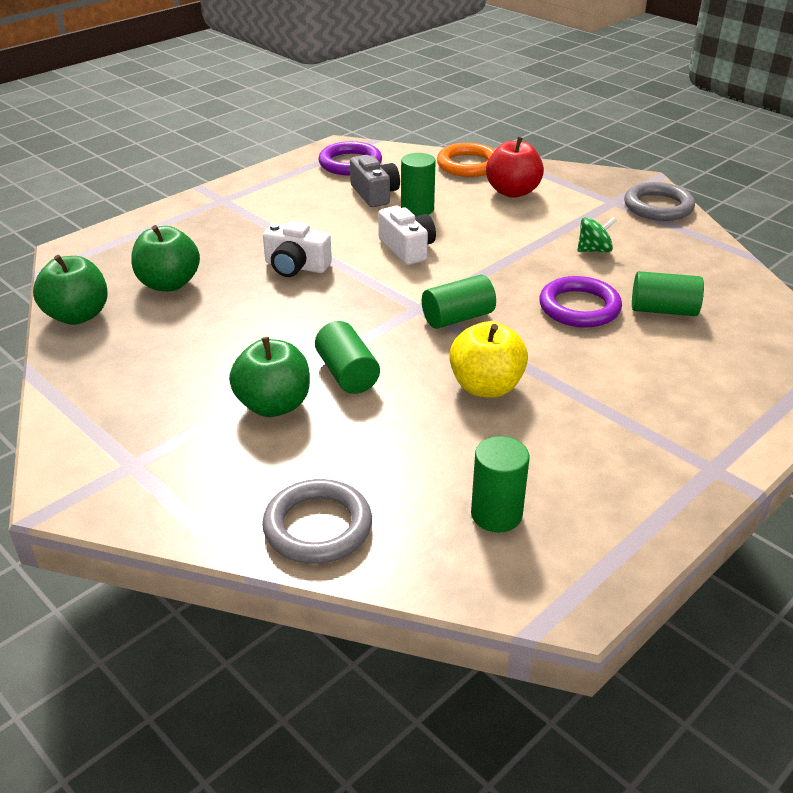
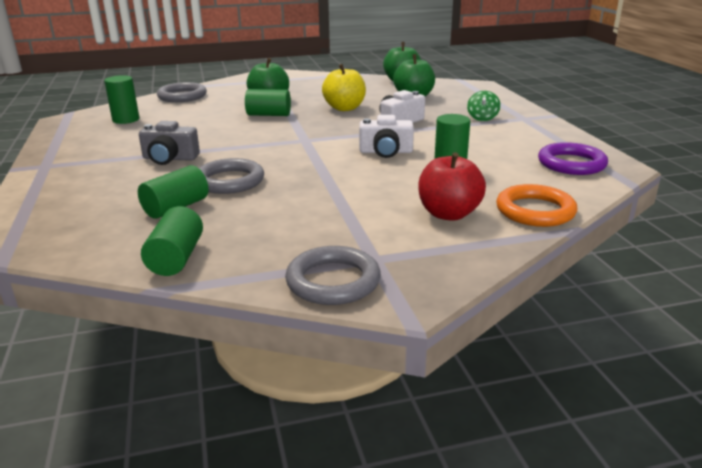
camera: 120 degrees right, 10 degrees down
(374, 194) = (494, 160): grey camera -> grey camera (170, 158)
(457, 318) = (277, 146): green cylinder -> green cylinder (176, 258)
(486, 387) = (204, 137): yellow apple -> yellow apple (344, 108)
(579, 307) = (229, 181): purple ring -> grey ring
(594, 250) = (294, 213): green spinning top -> green spinning top (482, 118)

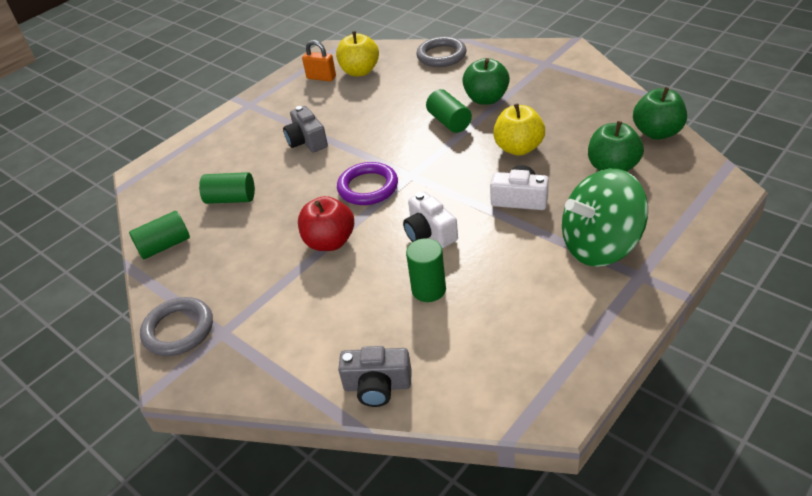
camera: 60 degrees right, 15 degrees up
(92, 132) = (321, 77): none -> orange padlock
(126, 120) = (360, 71): green cylinder -> yellow apple
(229, 181) = (292, 192): grey ring -> none
(448, 214) = (327, 335): red apple -> red apple (330, 242)
(482, 118) = (600, 246): green spinning top -> green spinning top, size x2.34
(535, 211) = (377, 386): orange ring -> grey camera
(571, 164) = (526, 368): purple ring -> purple ring (368, 187)

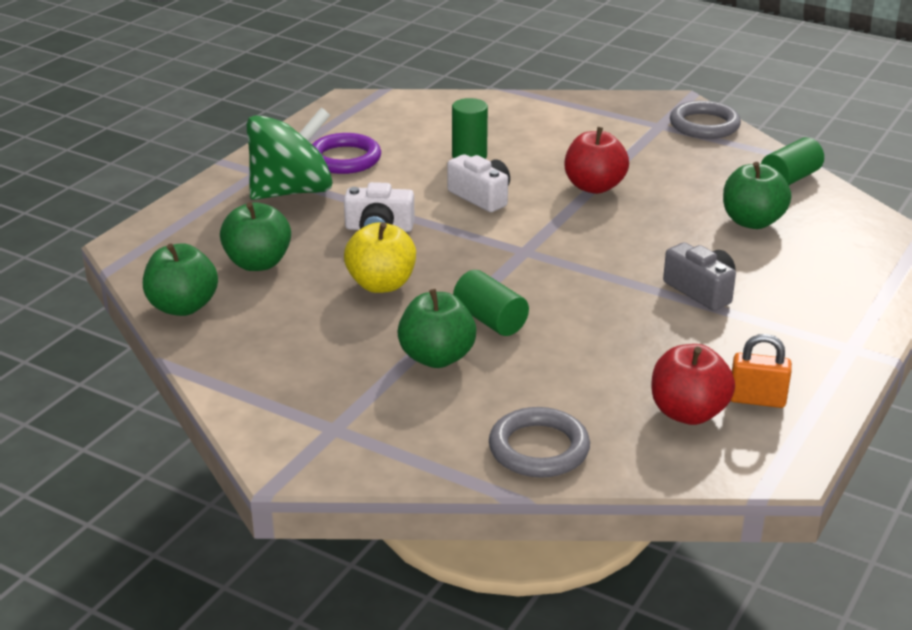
camera: 165 degrees right, 10 degrees down
(231, 199) = (752, 221): green cylinder -> green apple
(360, 71) = (688, 413): yellow apple -> red apple
(368, 187) = (576, 237): purple ring -> purple ring (344, 159)
(377, 386) = (496, 105): grey camera -> none

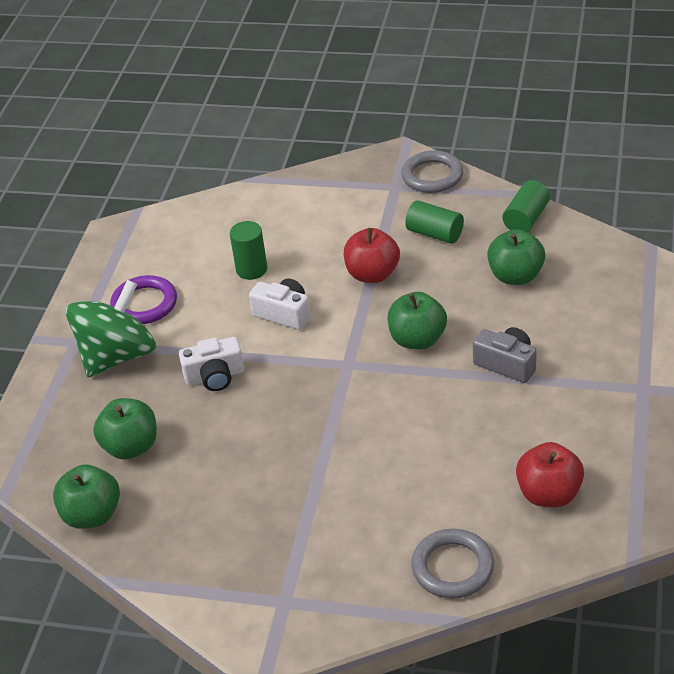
camera: 15 degrees left, 10 degrees up
(381, 284) = (247, 438): yellow apple -> none
(437, 357) = (330, 501): green apple -> green apple (417, 340)
(490, 320) = (354, 448): green cylinder -> green cylinder (435, 234)
(757, 400) = (594, 464): orange padlock -> none

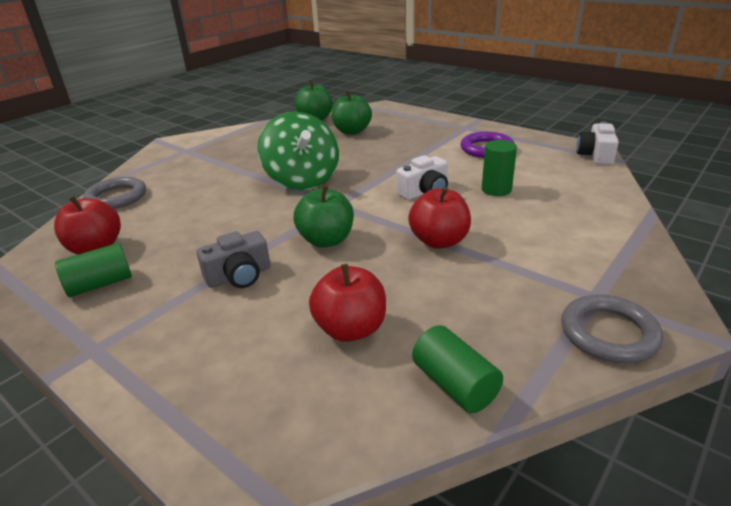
camera: 115 degrees right, 10 degrees down
(117, 356) = (438, 136): green spinning top -> green spinning top (302, 180)
(215, 376) = (383, 159): white camera -> white camera (595, 155)
(435, 234) = (477, 296): green cylinder -> green cylinder (100, 284)
(515, 276) = (350, 329): green apple -> red apple

